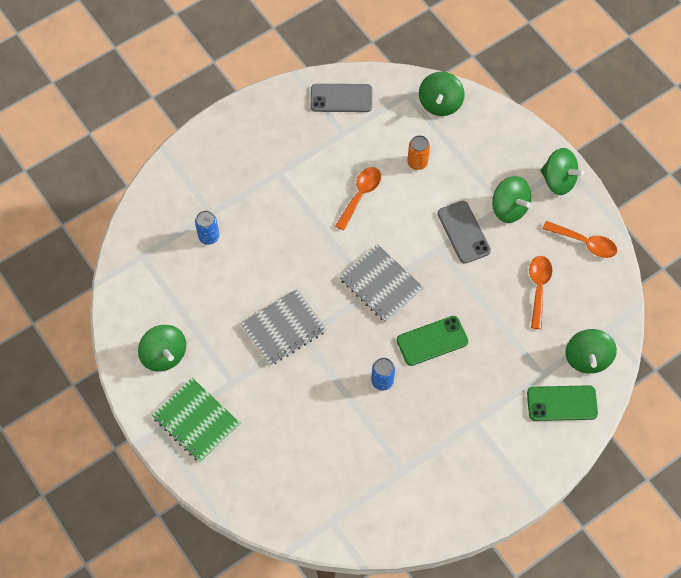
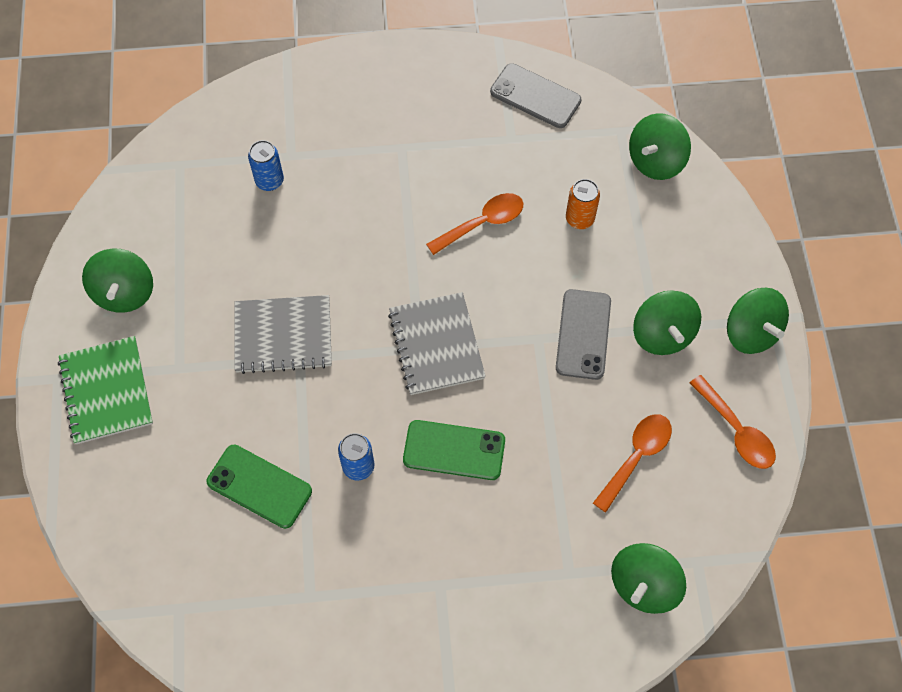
camera: 30 degrees right, 0 degrees up
(562, 403) = (571, 626): green phone -> green phone (259, 486)

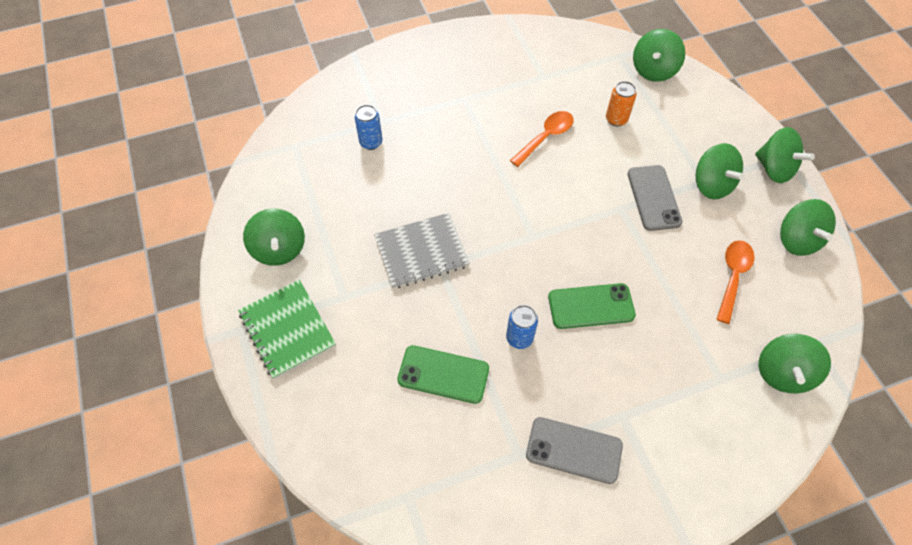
camera: 15 degrees left, 5 degrees down
(436, 345) = (545, 231): grey notebook -> none
(535, 96) = (549, 46): grey phone -> grey phone (574, 450)
(736, 431) = (797, 240): orange spoon -> green spinning top

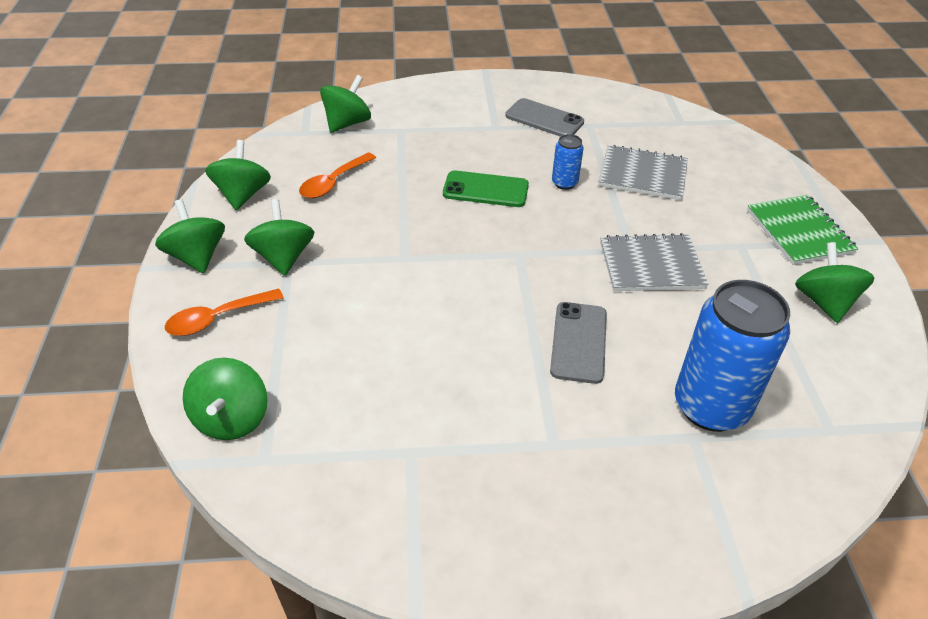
camera: 165 degrees left, 15 degrees down
(371, 142) = (710, 406): blue can -> blue can, size x2.18
(443, 374) = (642, 175): green phone -> grey notebook
(546, 137) = (453, 355): orange spoon -> orange spoon (217, 318)
(616, 119) = (342, 357): orange can -> none
(653, 70) = (232, 418): green spinning top -> green spinning top turned 135 degrees clockwise
(653, 198) = (360, 259): grey phone -> grey phone (579, 342)

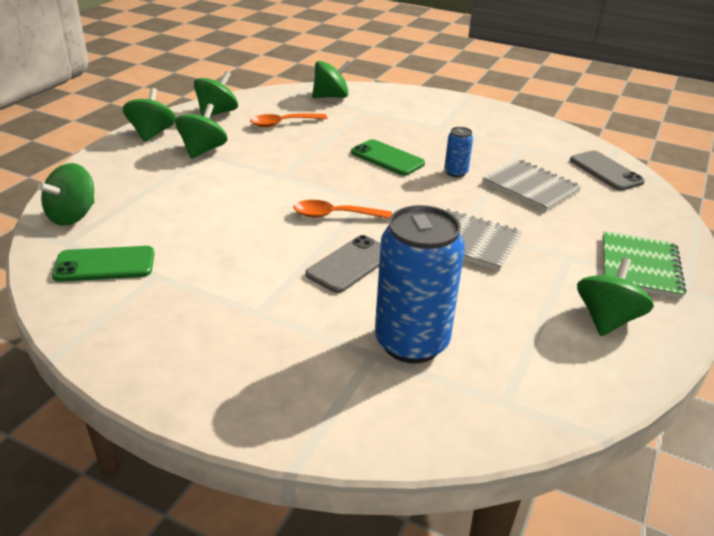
camera: 30 degrees right, 10 degrees down
(217, 318) = (126, 166): orange spoon -> orange spoon (335, 215)
(342, 466) = (105, 264): none -> green phone
(544, 119) = (485, 133): grey phone -> grey phone (605, 171)

